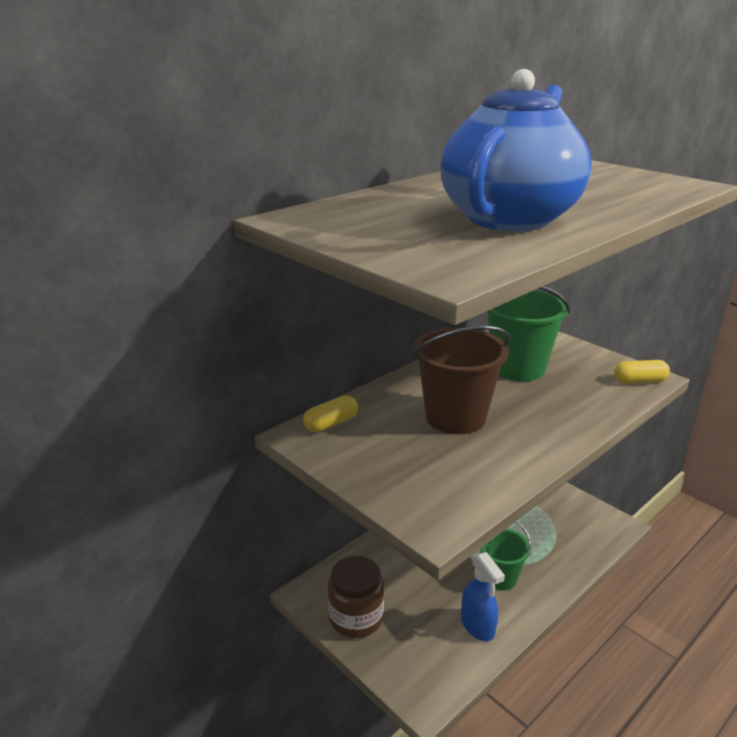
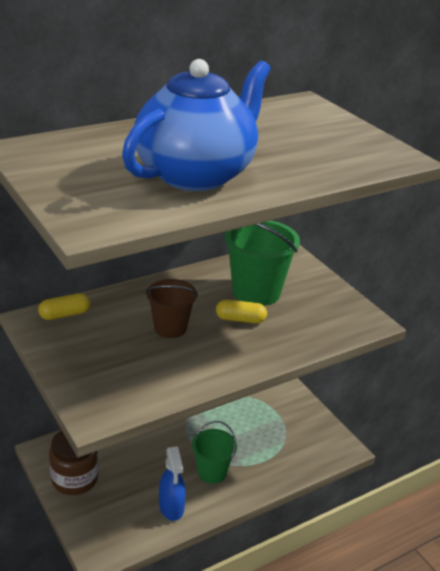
camera: 10 degrees right, 5 degrees up
(455, 417) = (170, 328): brown bucket -> brown bucket, size x0.63
(639, 381) = (357, 323): yellow capsule -> yellow capsule (240, 319)

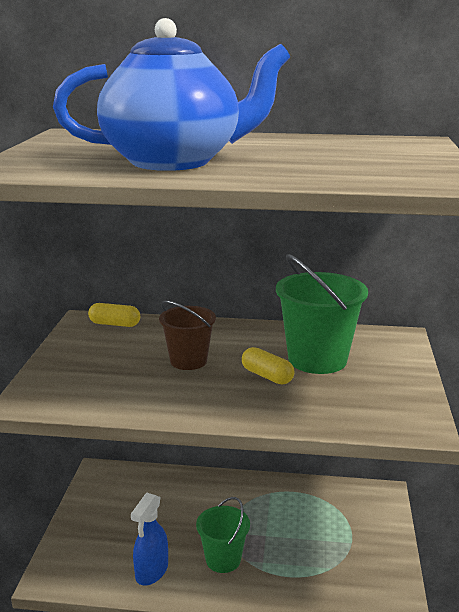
camera: 40 degrees right, 10 degrees down
(75, 479) = (98, 505): brown jar -> none

